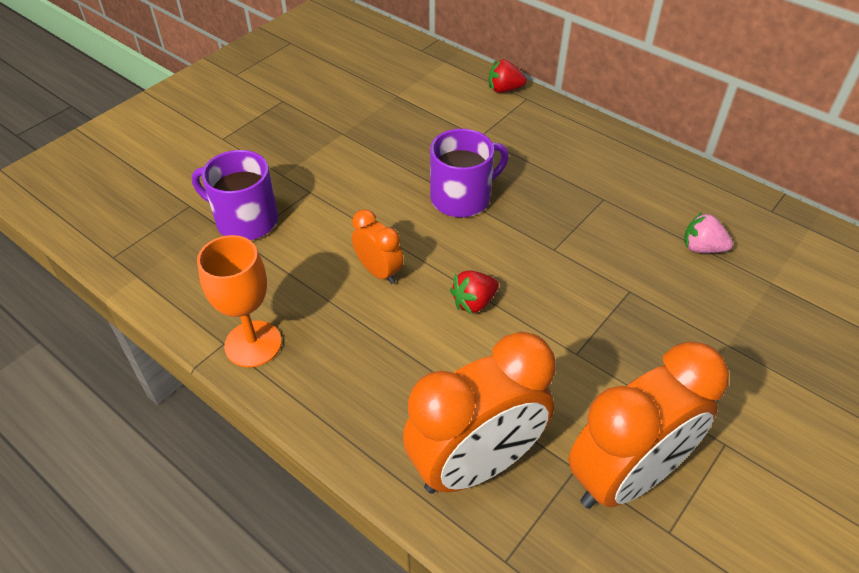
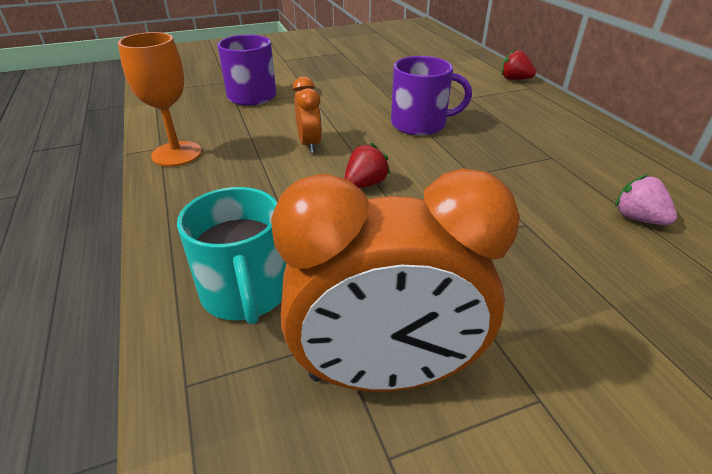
camera: 30 degrees right, 10 degrees down
(474, 302) = (365, 184): red strawberry -> red strawberry turned 135 degrees clockwise
(475, 465) = (245, 292): orange clock -> turquoise mug

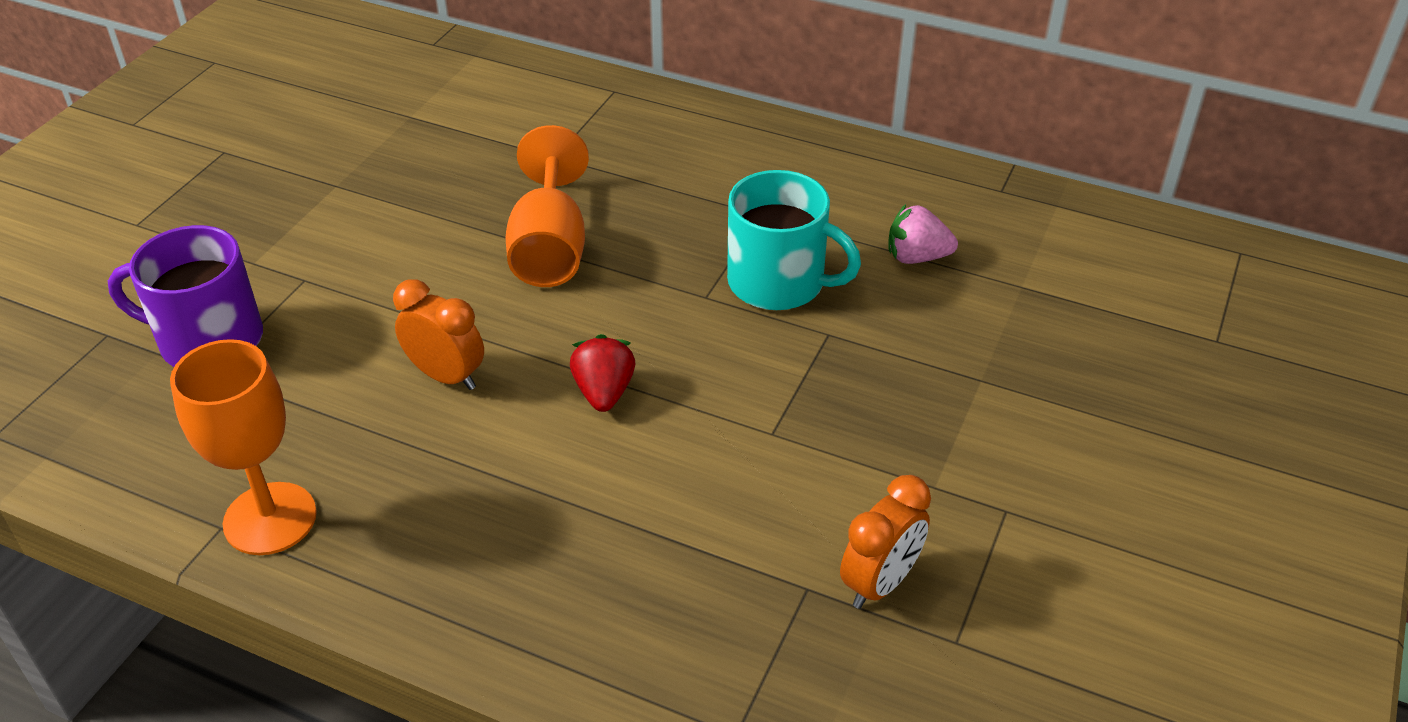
camera: 45 degrees left, 5 degrees up
(245, 292) = (661, 615): turquoise mug -> turquoise mug (778, 282)
(385, 373) = (880, 583): orange clock -> orange clock, size x0.49
(420, 124) = (550, 248): purple mug -> orange goblet
(514, 79) = (577, 83): red strawberry -> none

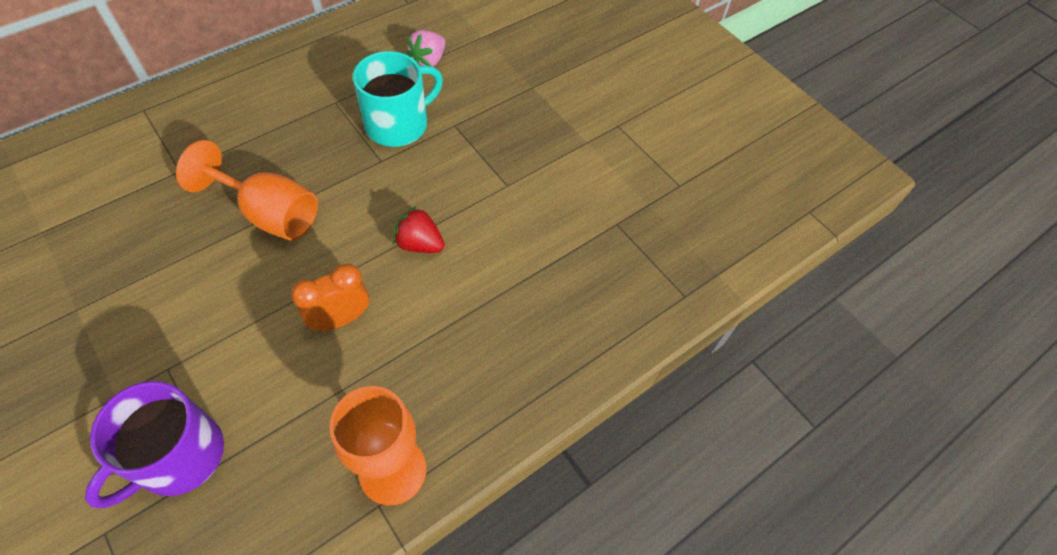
camera: 65 degrees left, 15 degrees up
(880, 583) = (631, 194): orange clock -> none

